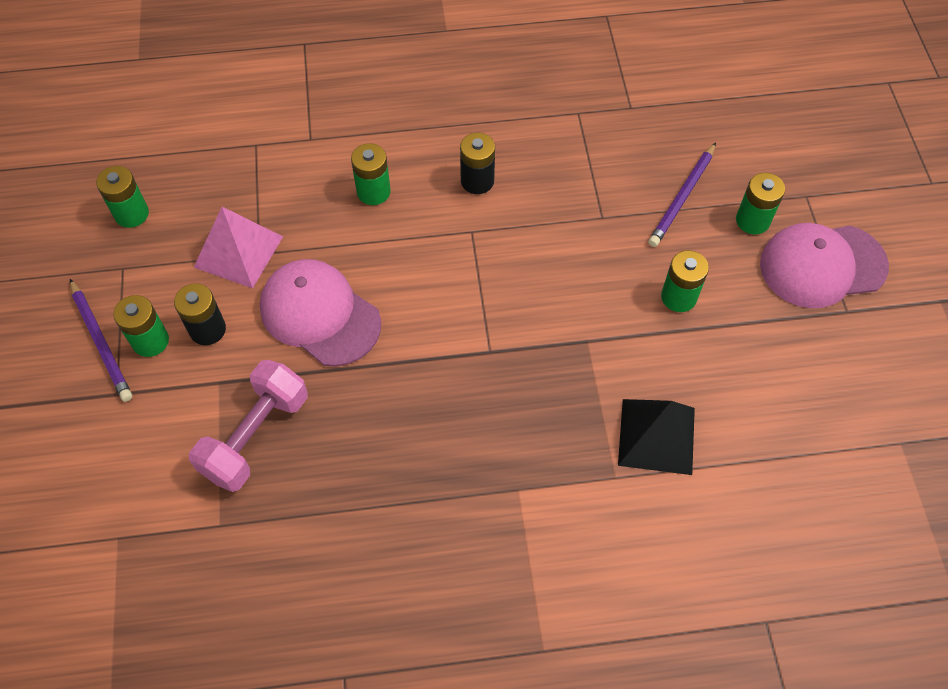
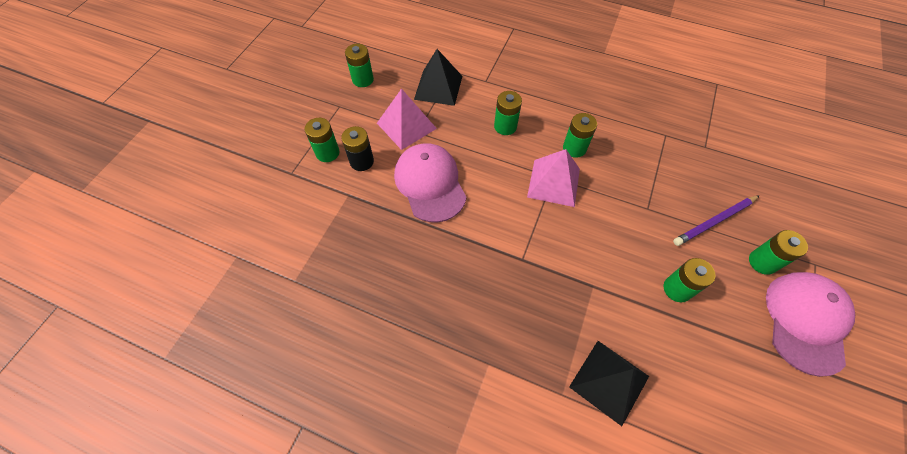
camera: 30 degrees right, 0 degrees up
(101, 342) = (302, 141): purple pencil -> none
(250, 177) = (438, 87): none -> black pyramid
(255, 436) = (348, 237): pink dumbbell -> none
(476, 238) = (554, 182): none -> pink pyramid
(477, 181) = (574, 148): black battery -> green battery
(822, 265) = (805, 321): pink cap -> pink cap turned 90 degrees clockwise

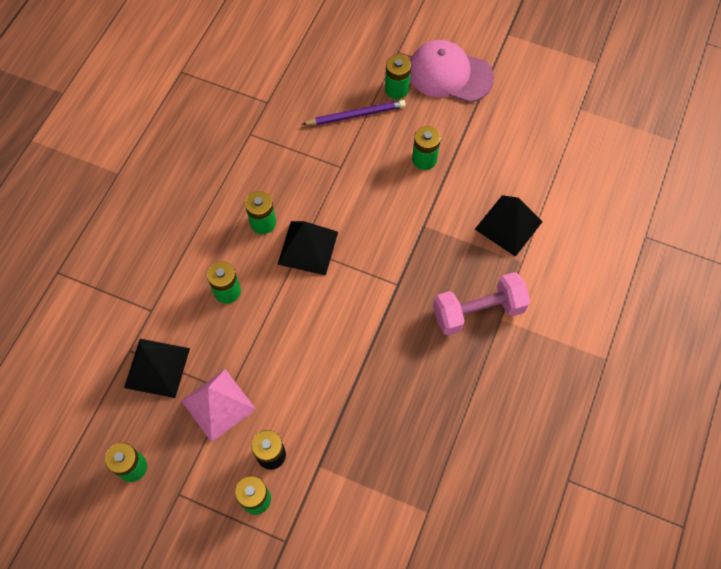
camera: 90 degrees left, 5 degrees up
(430, 183) = (305, 374): pink cap -> none
(497, 339) = (478, 311): none -> pink dumbbell
(554, 182) = (307, 247): pink pyramid -> black pyramid
(715, 221) = (355, 115): purple pencil -> purple pencil turned 75 degrees counterclockwise

